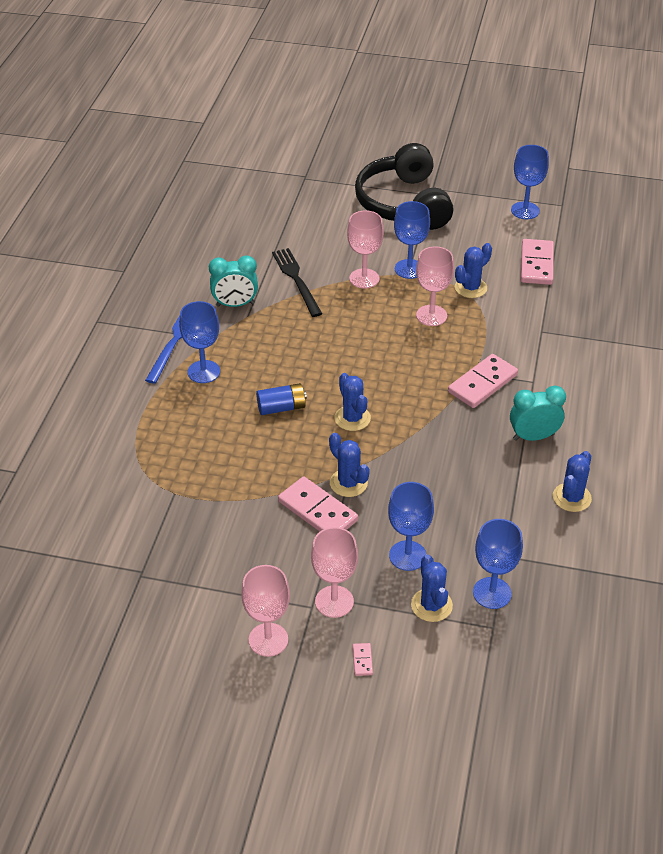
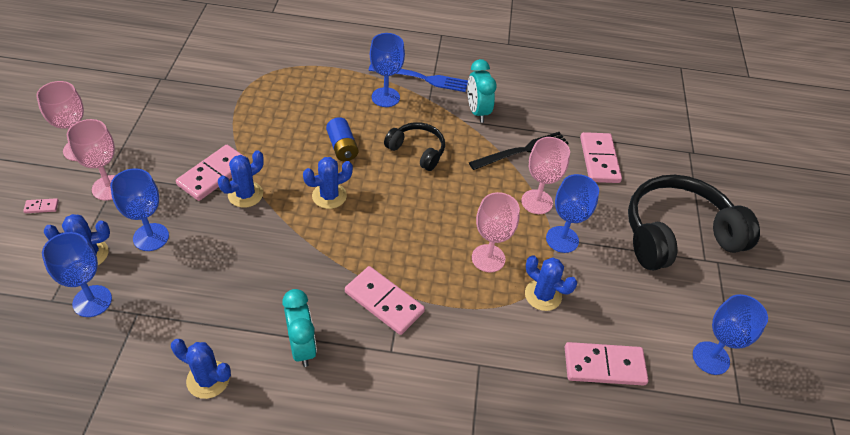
camera: 80 degrees right, 5 degrees up
(291, 352) = (417, 151): none -> black headphones
(311, 233) = (599, 160): none -> pink domino

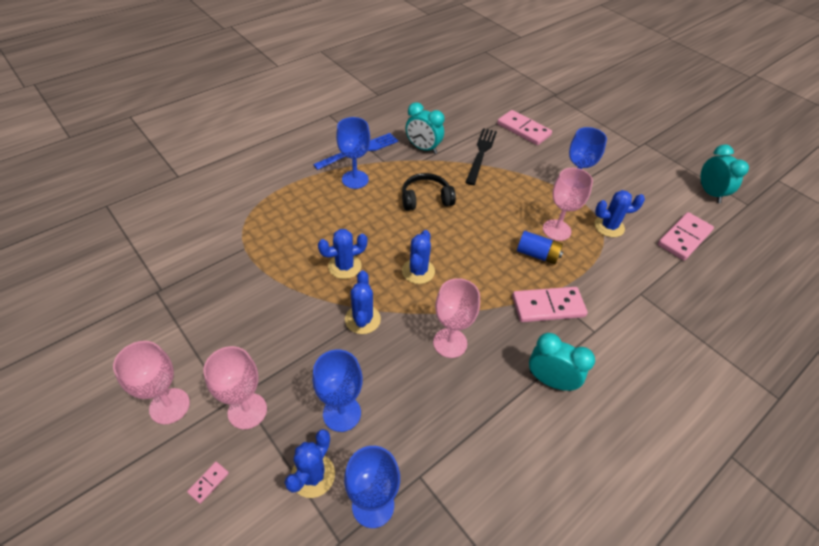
camera: 45 degrees left, 0 degrees up
(208, 379) = (534, 464): blue cactus -> blue cactus (344, 266)
(213, 174) = (317, 326): pink domino -> none
(342, 147) = (377, 233): blue battery -> blue battery (537, 254)
(537, 202) = (530, 177): pink goblet -> pink goblet (450, 343)
(677, 234) = (611, 142): black headphones -> none
(711, 358) = (710, 193): blue goblet -> turquoise clock

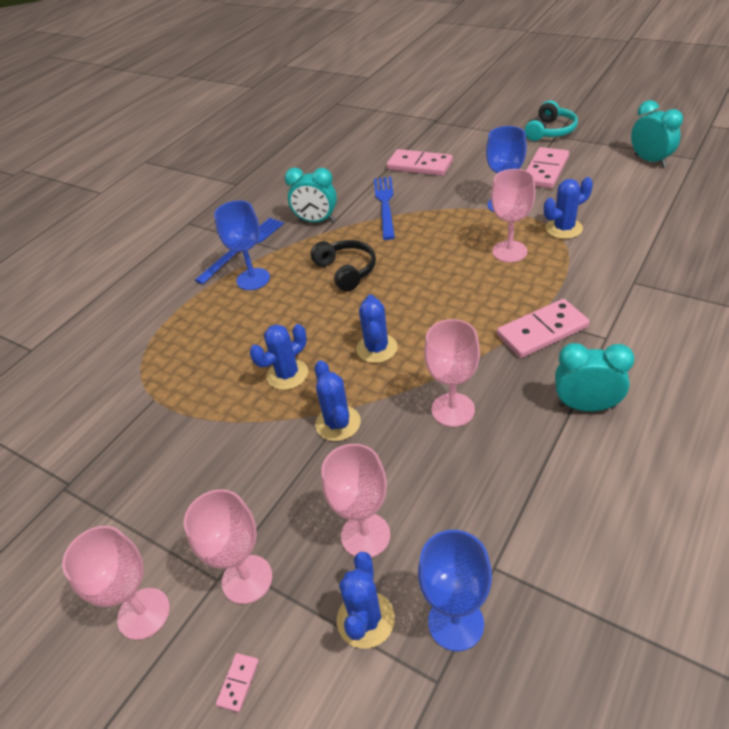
camera: 10 degrees left, 5 degrees down
(342, 413) = (365, 535): blue goblet -> pink goblet
(426, 199) = (346, 271): black headphones -> black headphones turned 90 degrees clockwise
(481, 154) = (385, 205): black fork -> blue fork
(537, 254) = (502, 283): blue battery -> none
(642, 137) = (550, 131): none -> turquoise headphones
(684, 238) = (648, 212): pink domino -> pink domino (545, 171)

